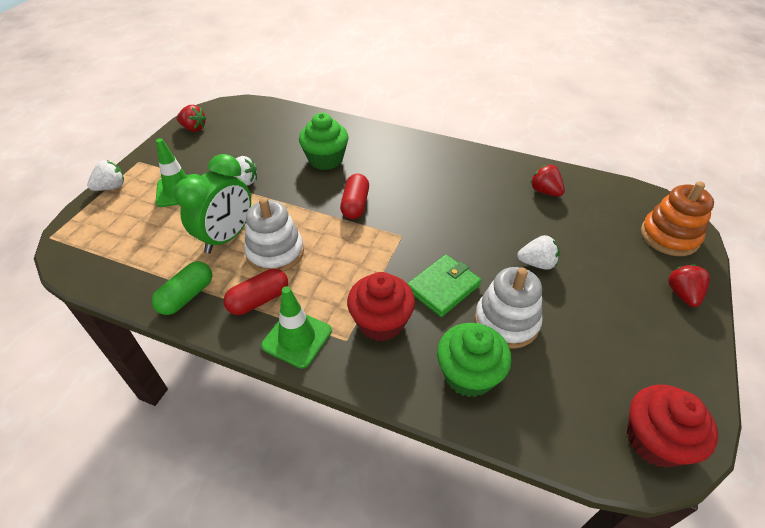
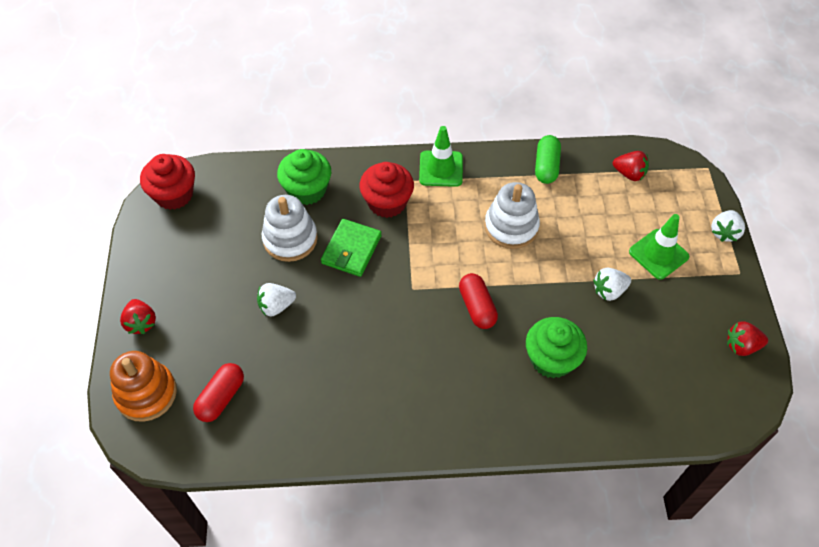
camera: 155 degrees right, 10 degrees up
(227, 237) = (565, 224): green clock -> none
(259, 300) = (490, 184): red capsule -> red capsule (221, 397)
(545, 191) = (285, 410): red strawberry -> red strawberry (629, 174)

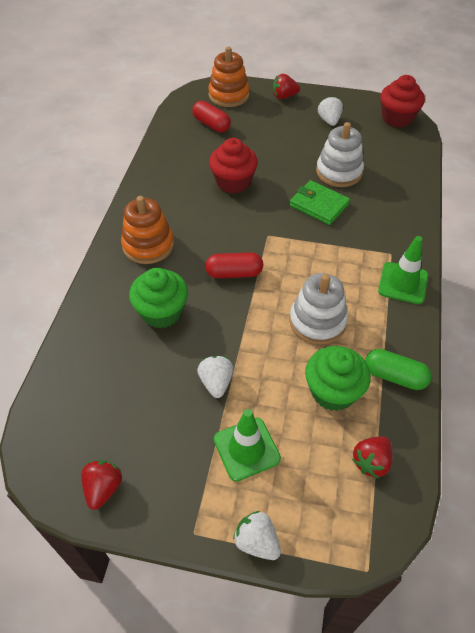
camera: 105 degrees right, 5 degrees down
(276, 306) = (276, 157): white strawberry -> white strawberry (329, 121)
(307, 190) = (390, 188): green cupcake -> green cupcake (333, 391)
(387, 202) = (366, 236): red cupcake -> red cupcake (233, 182)
(466, 403) = (148, 245): none -> orange stacking toy

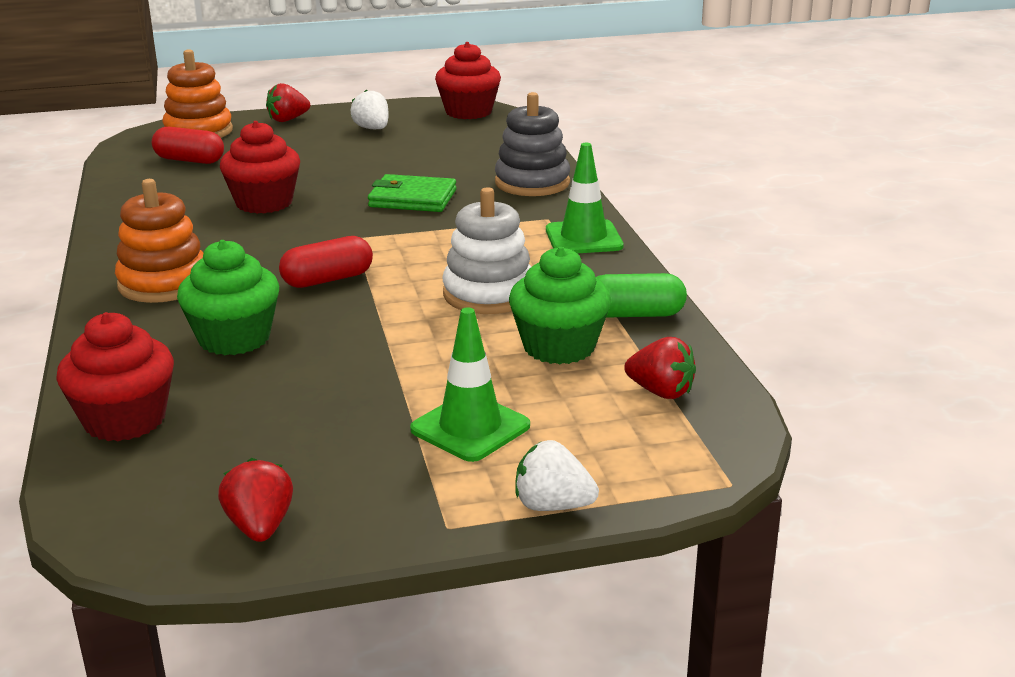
camera: 25 degrees left, 25 degrees down
(79, 365) = (125, 420): none -> red cupcake
(216, 382) = (375, 381): white strawberry -> none
(339, 172) = (420, 167): white stacking toy -> none
(371, 462) = (661, 392): red strawberry -> red strawberry turned 75 degrees counterclockwise
(400, 211) = (532, 183): none -> grey stacking toy

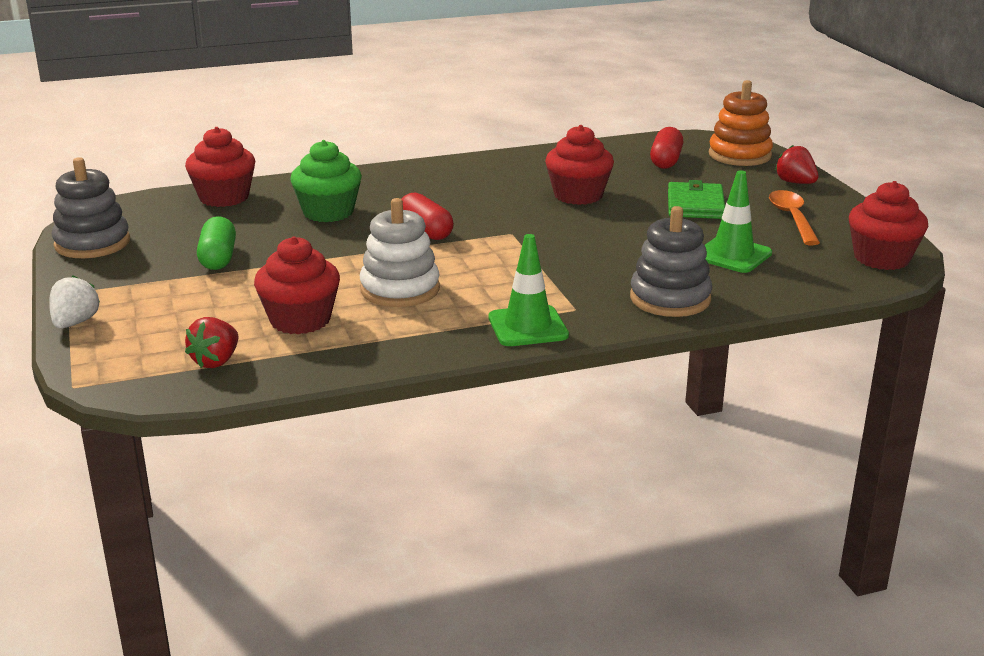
camera: 85 degrees right, 0 degrees up
(164, 283) = (417, 183): orange stacking toy -> none
(260, 527) = (92, 243): red strawberry -> grey stacking toy
(372, 129) = (792, 218): white strawberry -> orange spoon
(412, 198) = (607, 248): green wallet -> green wallet (695, 205)
(470, 428) = (183, 293): green traffic cone -> green traffic cone (732, 255)
(559, 347) = (300, 320): green cupcake -> red cupcake
(634, 314) = (358, 351): green capsule -> green capsule (218, 258)

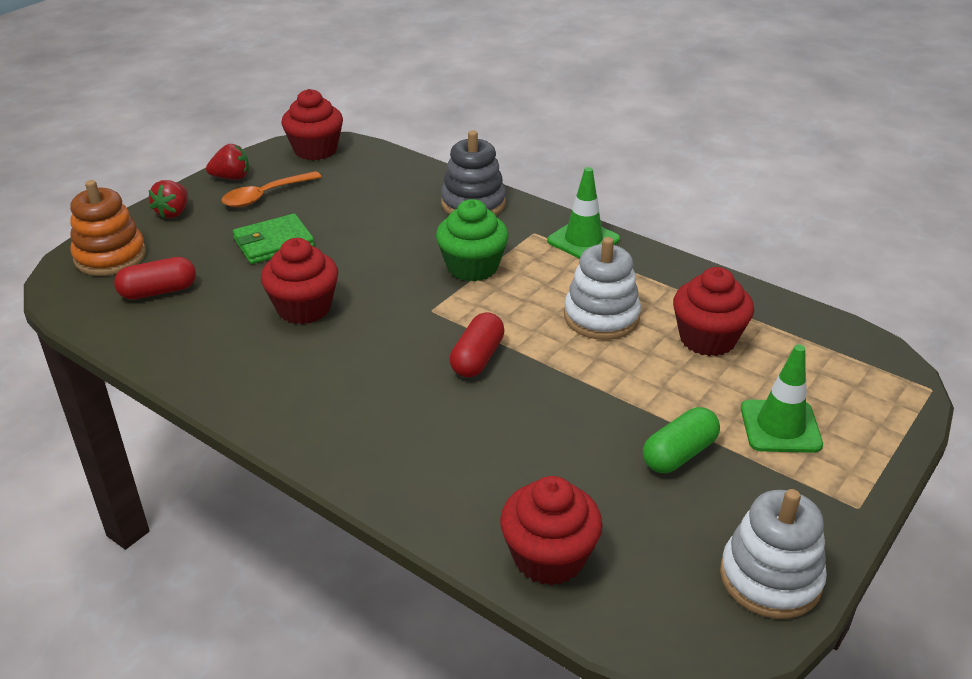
camera: 125 degrees left, 10 degrees up
(75, 323) = (882, 457): white strawberry -> none
(92, 243) = (770, 578): grey stacking toy -> white stacking toy
(216, 361) = (808, 343): red strawberry -> red strawberry (231, 177)
(328, 212) = (501, 444): green cupcake -> green cupcake (472, 267)
(732, 255) = (368, 201): green traffic cone -> green traffic cone (780, 426)

